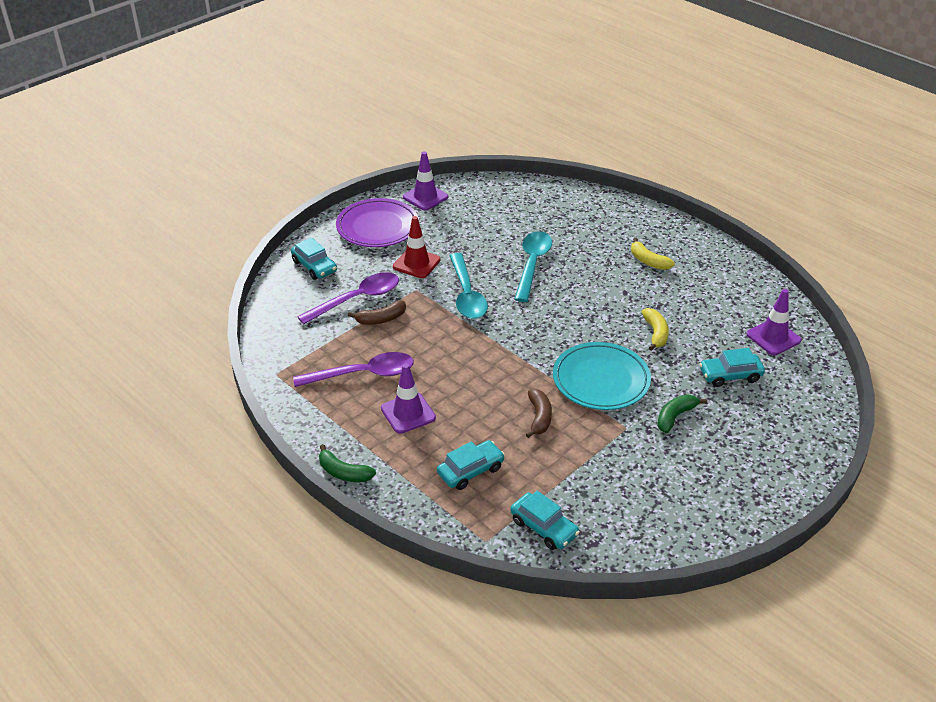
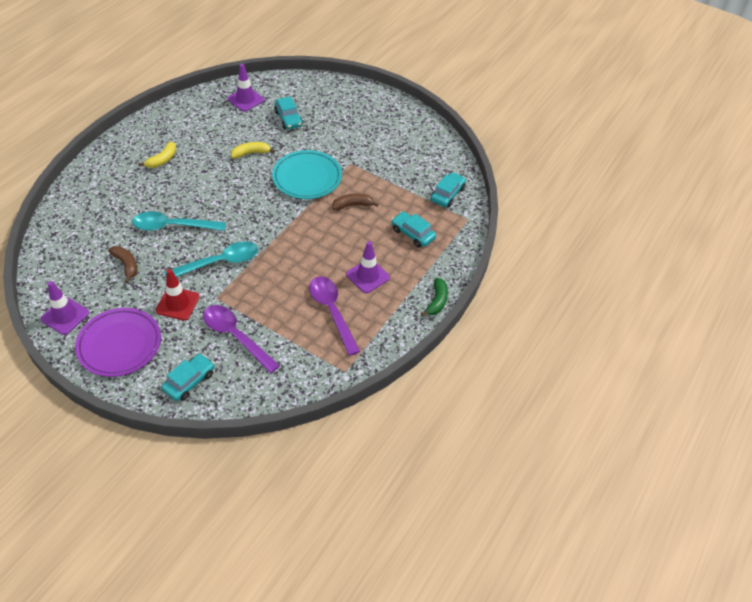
camera: 105 degrees left, 10 degrees up
(381, 319) = (260, 313): brown banana -> brown banana (126, 265)
(675, 417) = (334, 142): green banana -> none

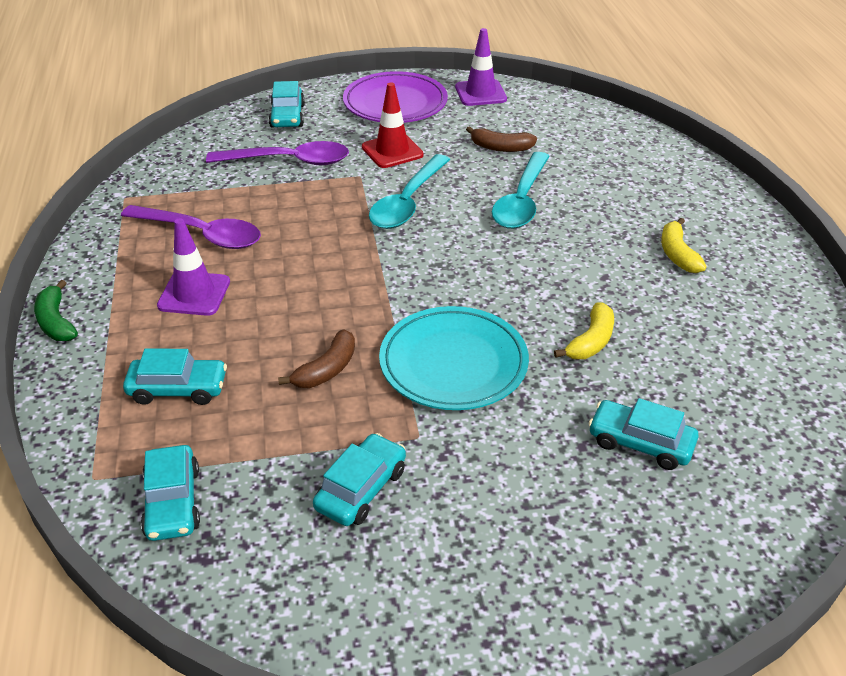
camera: 140 degrees right, 10 degrees down
(173, 226) = (521, 201): turquoise spoon -> turquoise spoon turned 150 degrees clockwise
(245, 99) = (764, 424): purple traffic cone -> none
(386, 161) = (361, 489): none -> turquoise car

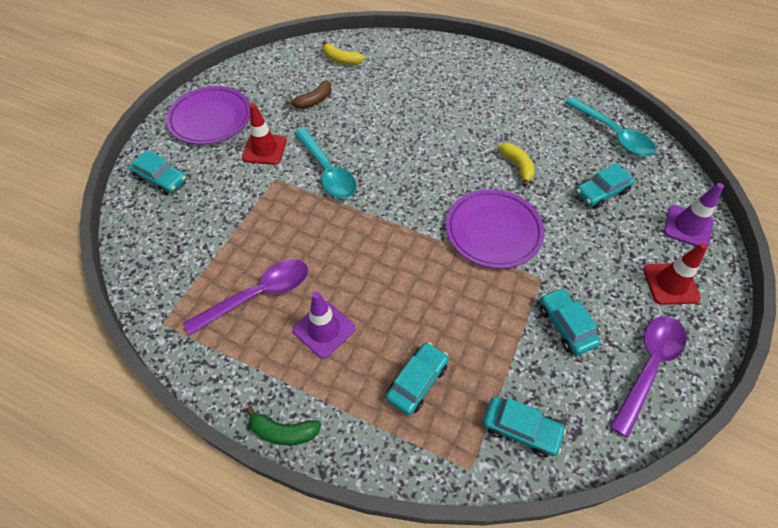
camera: 55 degrees left, 15 degrees up
(289, 161) = (219, 206): purple spoon -> purple spoon (648, 367)
(327, 369) = (456, 292): brown banana -> none
(453, 363) = (493, 231): turquoise plate -> purple plate
(480, 93) = (246, 76): purple traffic cone -> purple traffic cone (687, 226)
(521, 201) = (375, 123): turquoise spoon -> turquoise spoon (613, 134)
(540, 583) = (670, 284): none -> red traffic cone
(677, 254) = (475, 94): yellow banana -> yellow banana (341, 59)

